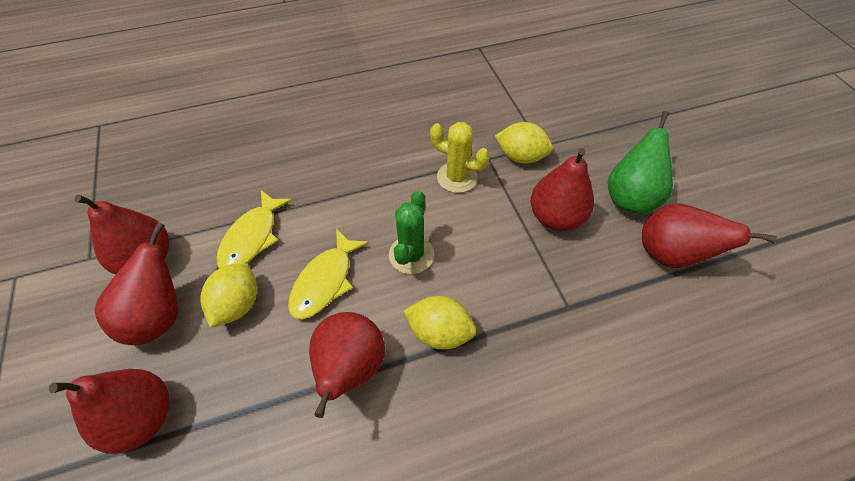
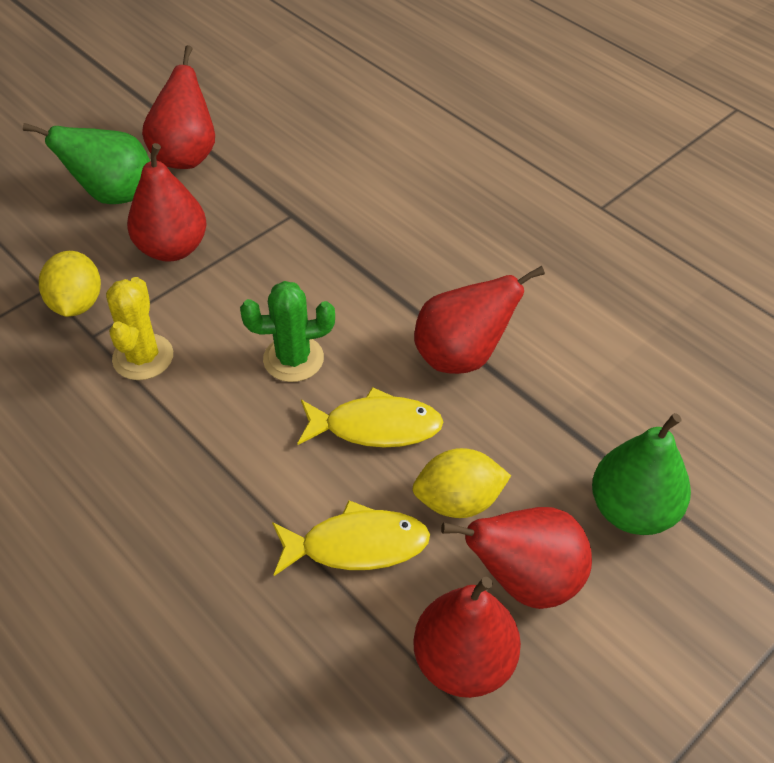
camera: 115 degrees left, 5 degrees down
(142, 417) = (632, 510): red pear -> green pear
(439, 332) = (378, 301): yellow lemon -> none

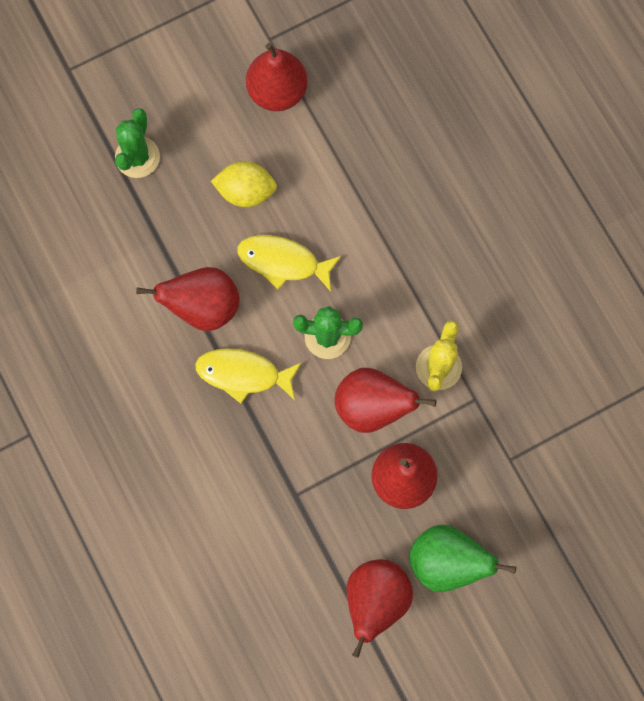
camera: 165 degrees left, 25 degrees up
(77, 303) = (485, 436): yellow lemon -> none
(357, 545) = (319, 177): yellow fish -> yellow fish (243, 374)
(525, 580) = (223, 129): red pear -> red pear (372, 407)
(632, 510) = (137, 157): green pear -> green cactus

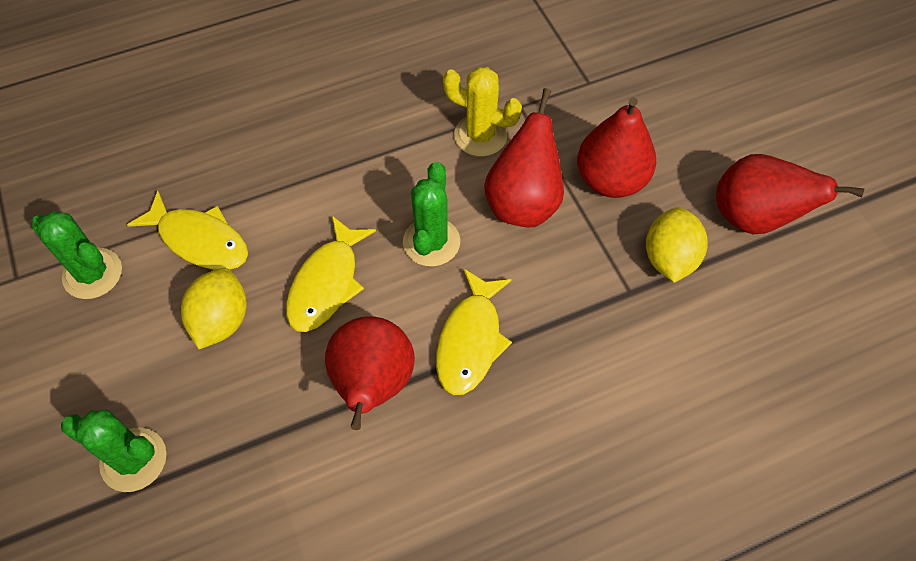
camera: 85 degrees left, 15 degrees down
(277, 91) = (92, 273): red pear -> green cactus
(313, 161) = (199, 240): none -> yellow fish
(329, 527) = (669, 258): none -> yellow lemon
(446, 562) = (705, 147): green pear -> none

